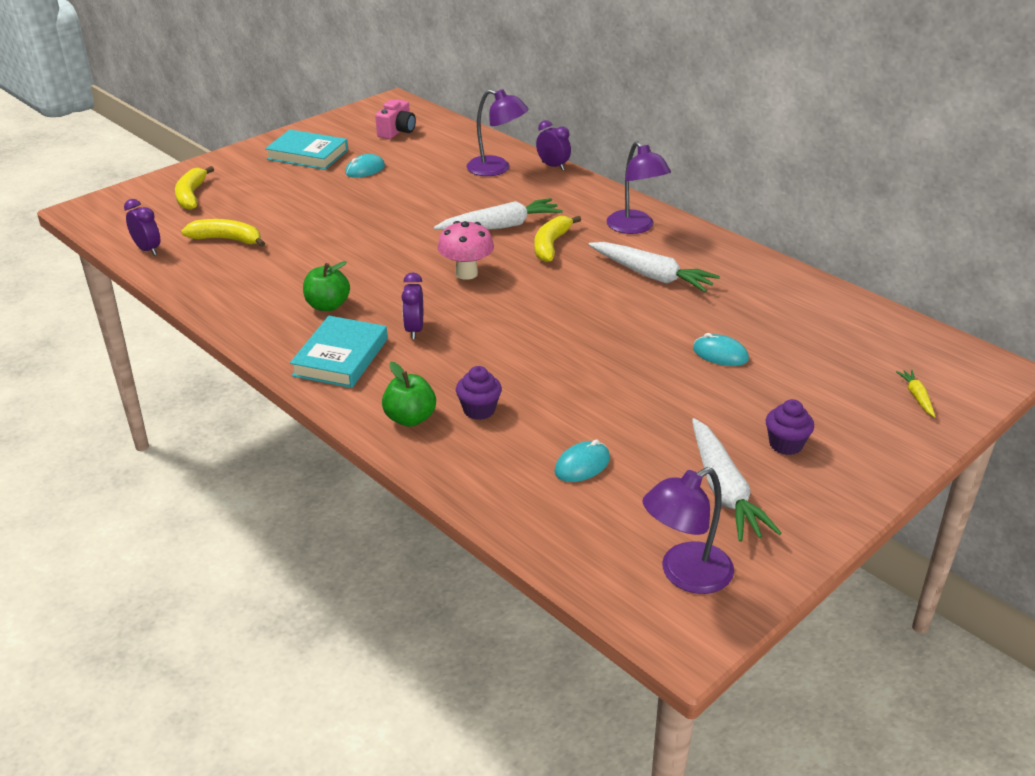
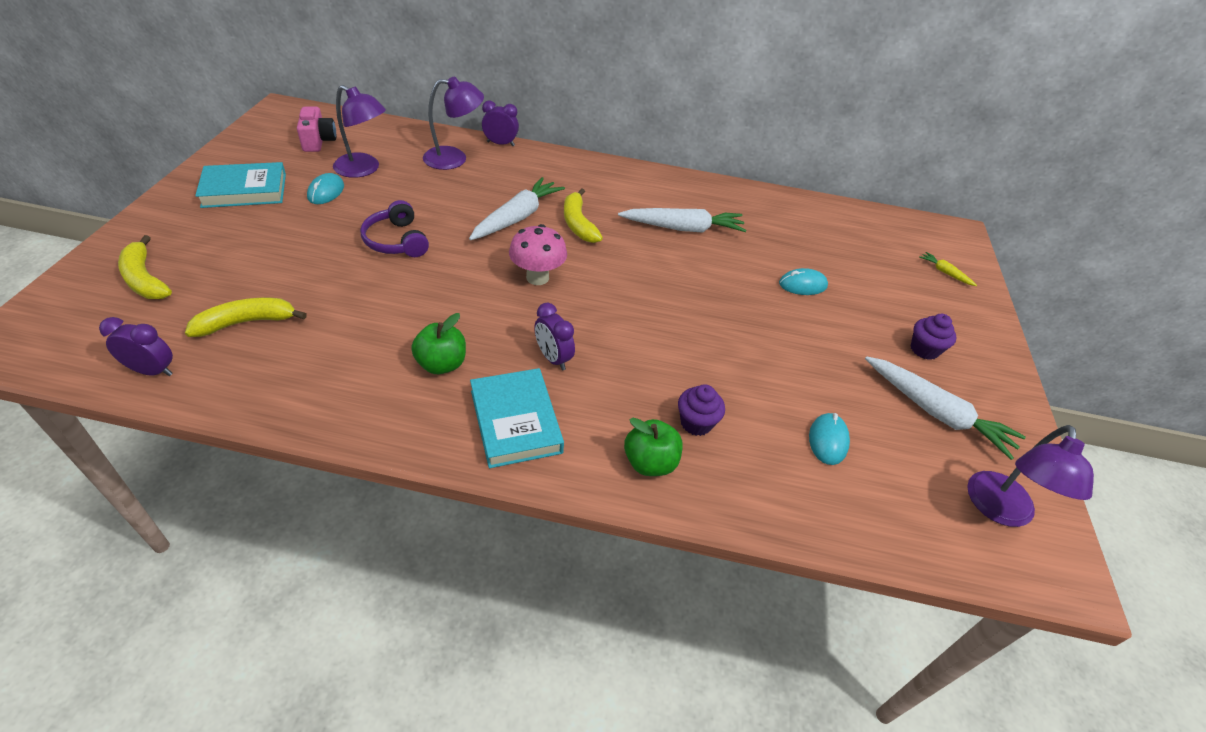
camera: 40 degrees left, 10 degrees up
(382, 217) = (396, 241): none -> purple headphones
(635, 227) = (625, 186): purple lamp -> purple lamp (364, 169)

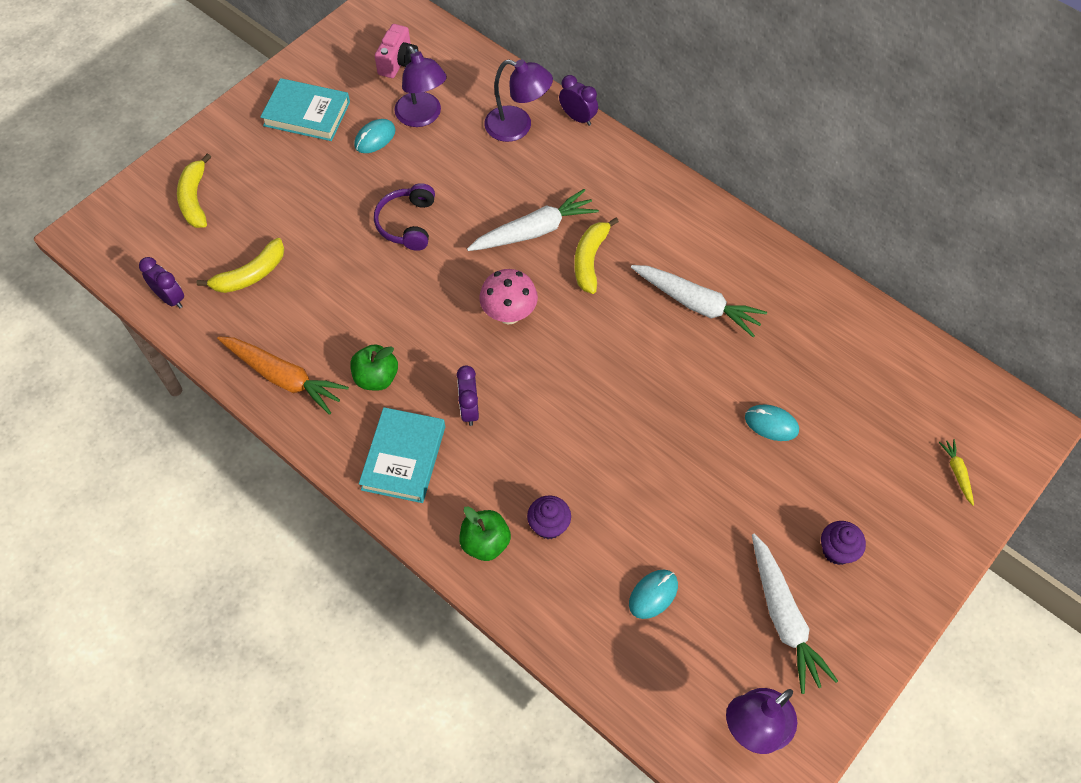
camera: 35 degrees right, 15 degrees up
(246, 322) = (250, 275): yellow banana -> yellow banana turned 135 degrees clockwise
(336, 398) = (283, 377): none -> orange carrot

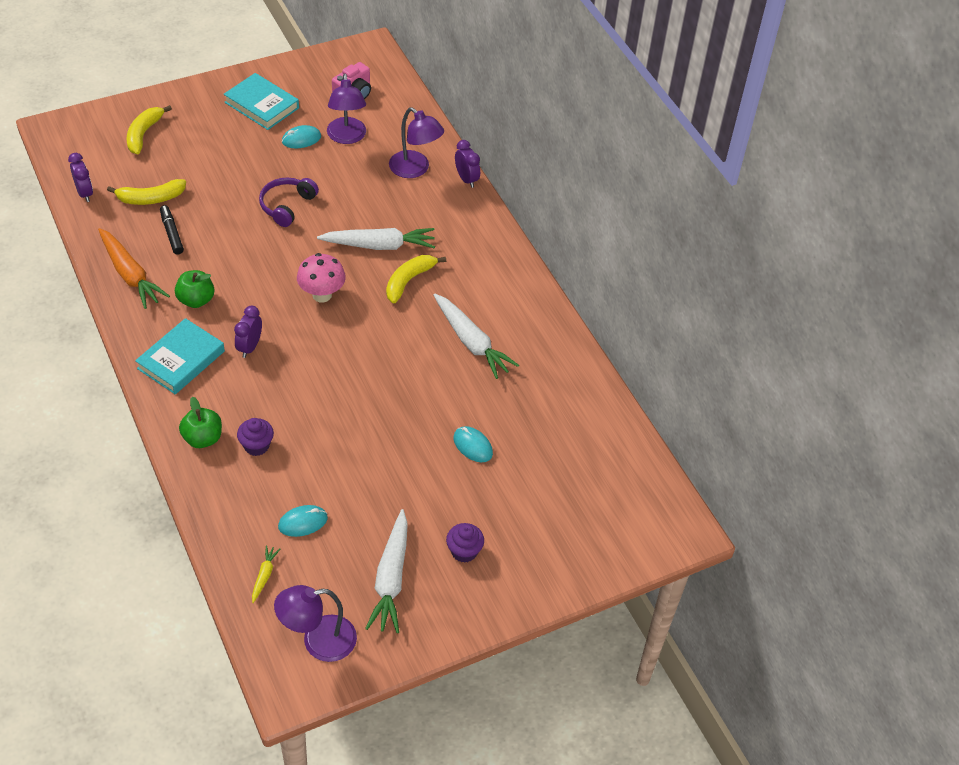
camera: 20 degrees right, 10 degrees down
(300, 308) = (172, 233): none -> black marker
(957, 473) = (598, 538): yellow carrot -> yellow carrot (264, 575)

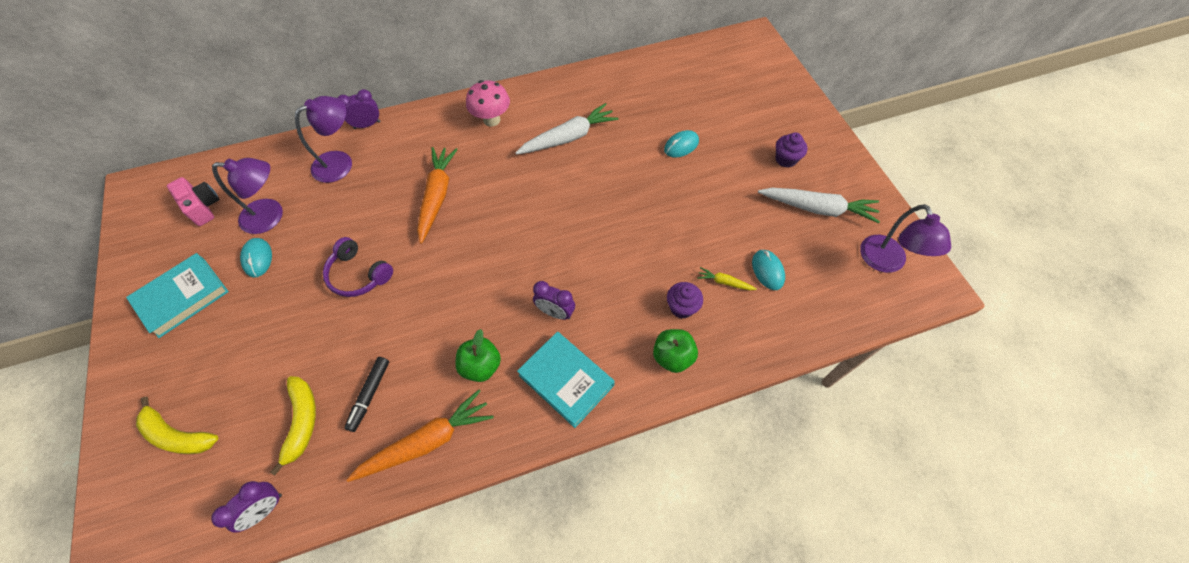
camera: 80 degrees left, 10 degrees up
(84, 193) = (265, 509): purple clock -> purple clock turned 150 degrees clockwise
(172, 233) = (369, 395): black marker -> black marker turned 60 degrees counterclockwise
(264, 575) = (828, 302): yellow carrot -> yellow carrot (724, 282)
(322, 295) = (494, 247): pink mushroom -> pink mushroom (491, 120)
(379, 245) = (437, 196): white carrot -> orange carrot
(409, 281) = (488, 176): yellow banana -> none

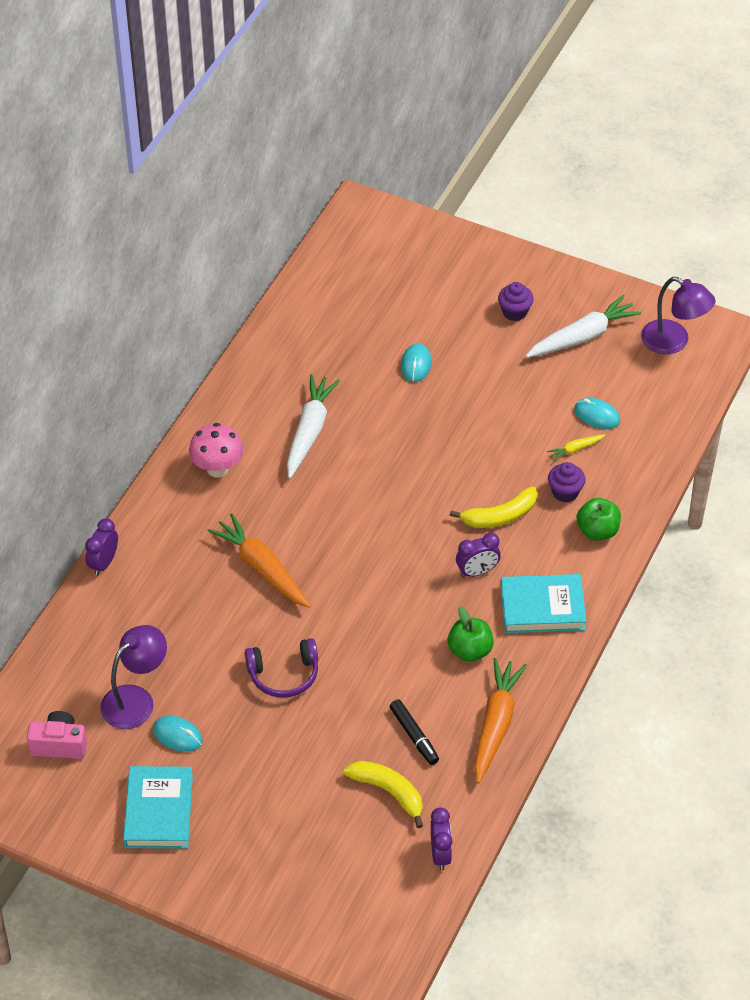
camera: 45 degrees left, 10 degrees down
(177, 435) = (308, 879): yellow banana -> yellow banana (500, 516)
(340, 162) = (129, 611): purple lamp -> none

